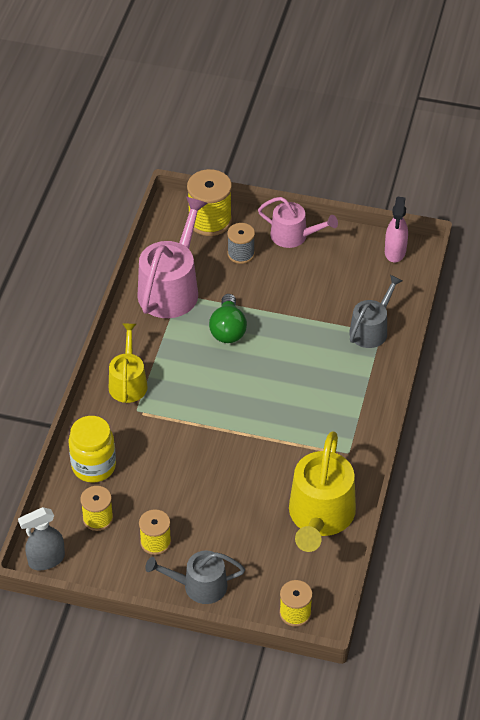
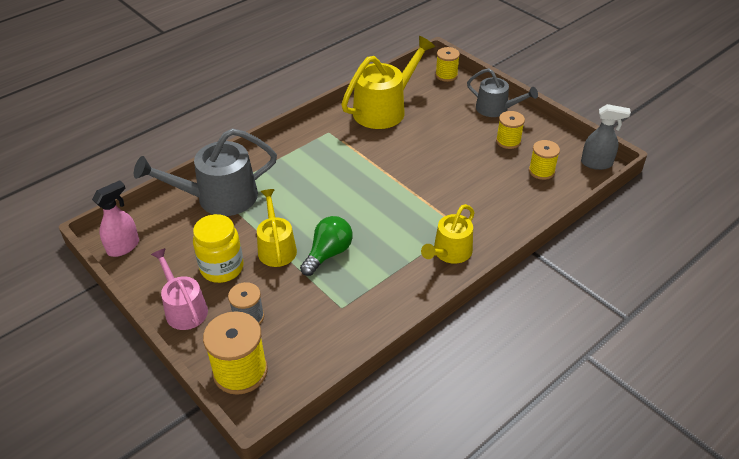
camera: 145 degrees left, 5 degrees down
(93, 466) = (523, 204): yellow jar -> yellow jar (222, 268)
(171, 288) = (343, 317): pink watering can -> none
(274, 312) = (276, 248): none -> yellow watering can
(371, 329) = (219, 197): grey watering can -> grey watering can, size x1.63

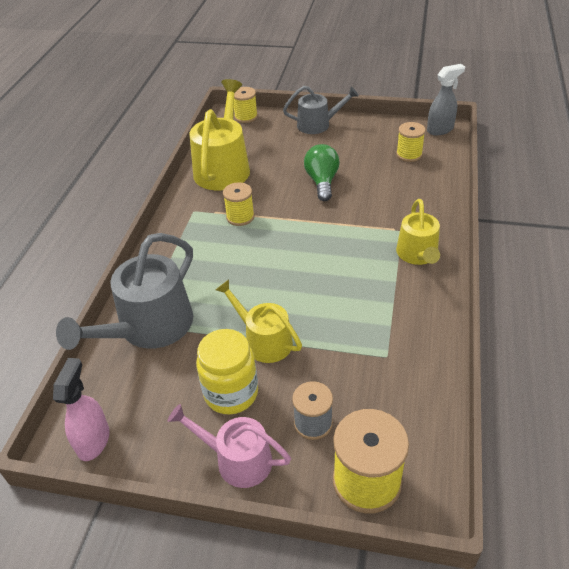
camera: 35 degrees left, 0 degrees up
(328, 254) = (319, 316): green light bulb -> green light bulb (322, 182)
(508, 141) = (357, 144): yellow spool -> yellow spool (240, 217)

